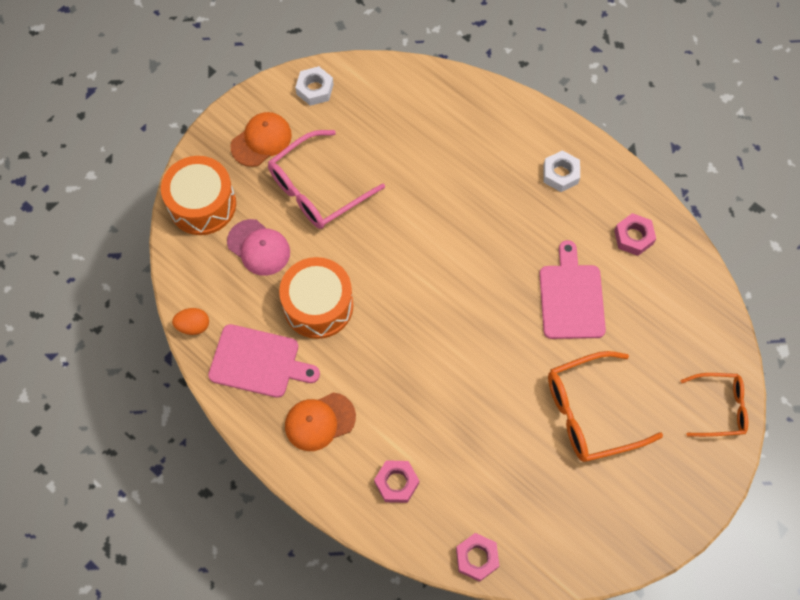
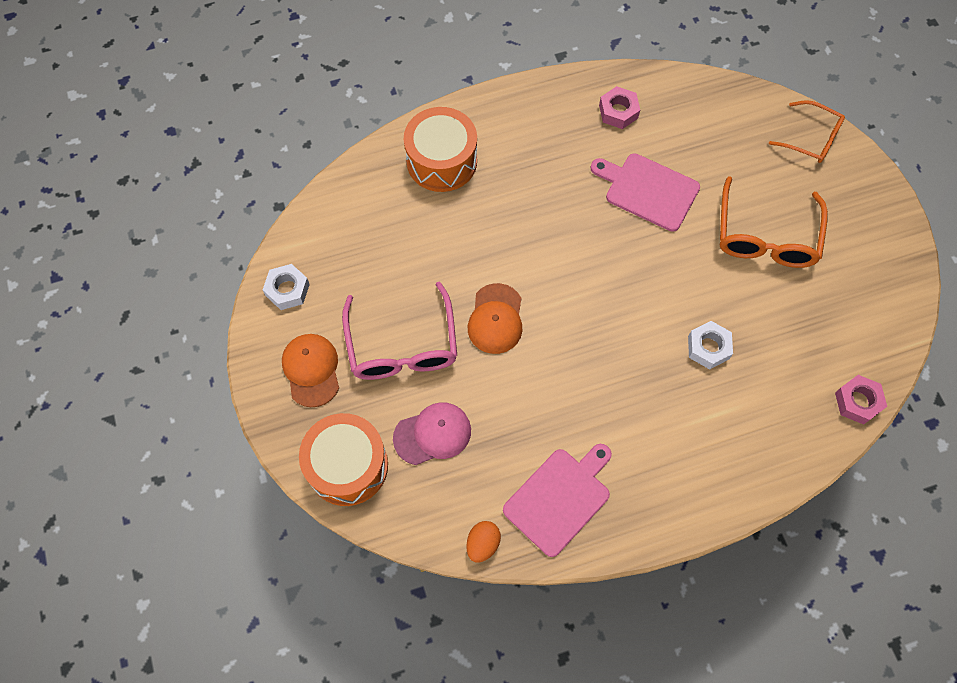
camera: 60 degrees left, 0 degrees up
(318, 305) = (531, 410): orange drum -> orange drum (442, 161)
(319, 421) = (654, 471): orange cap -> orange cap (495, 319)
(396, 483) = (752, 433): pink nut -> none
(560, 174) = (521, 132): white nut -> white nut (708, 347)
(719, 408) = (811, 138): orange glasses -> orange glasses turned 90 degrees clockwise

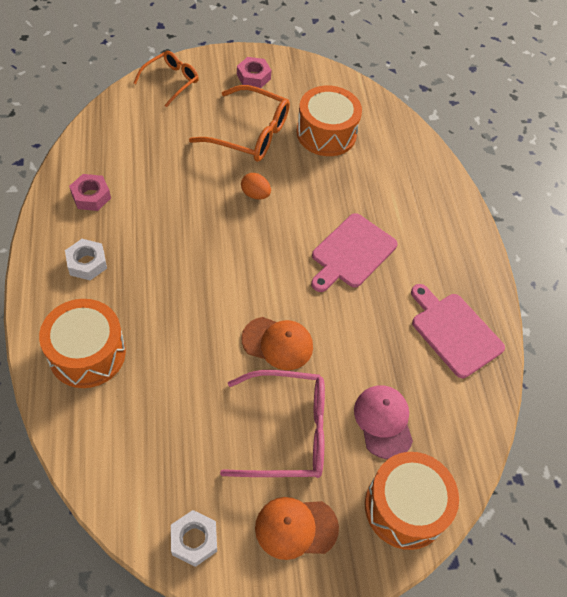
camera: 85 degrees left, 10 degrees down
(483, 544) = (489, 400): orange egg -> orange egg (255, 194)
(648, 190) = (181, 197): pink cutting board -> pink cutting board (351, 253)
(708, 347) = (339, 196): white nut -> white nut (87, 263)
(802, 318) = (326, 133): none -> orange drum
(857, 402) = (399, 124): pink nut -> pink nut (253, 77)

